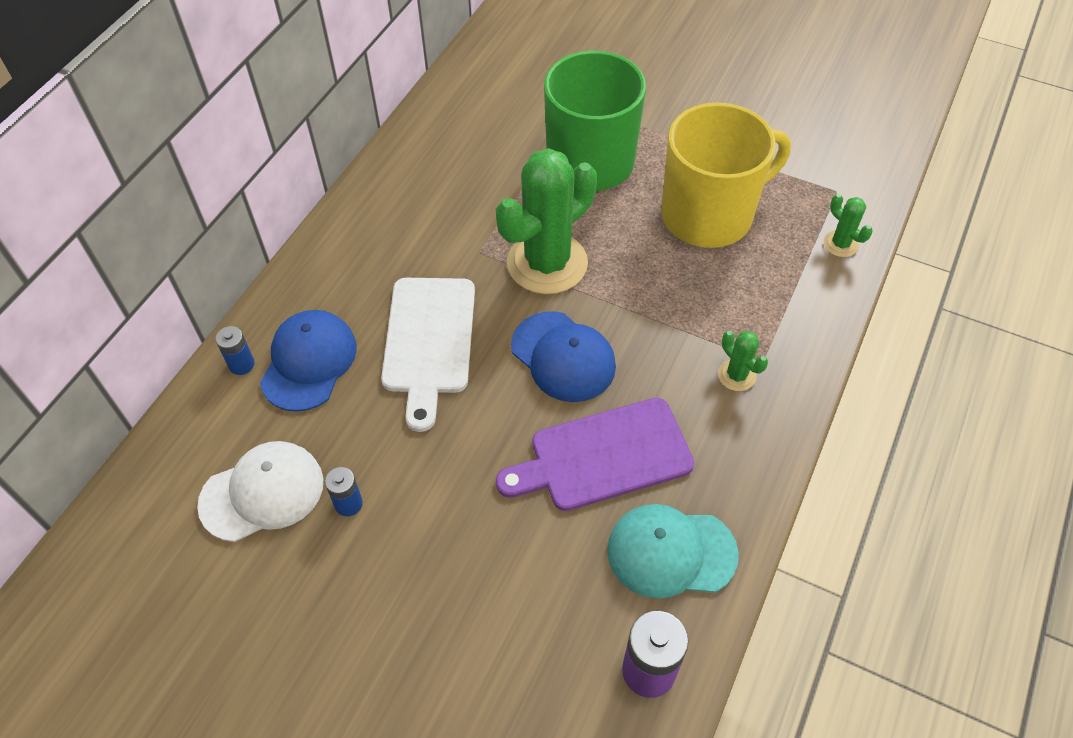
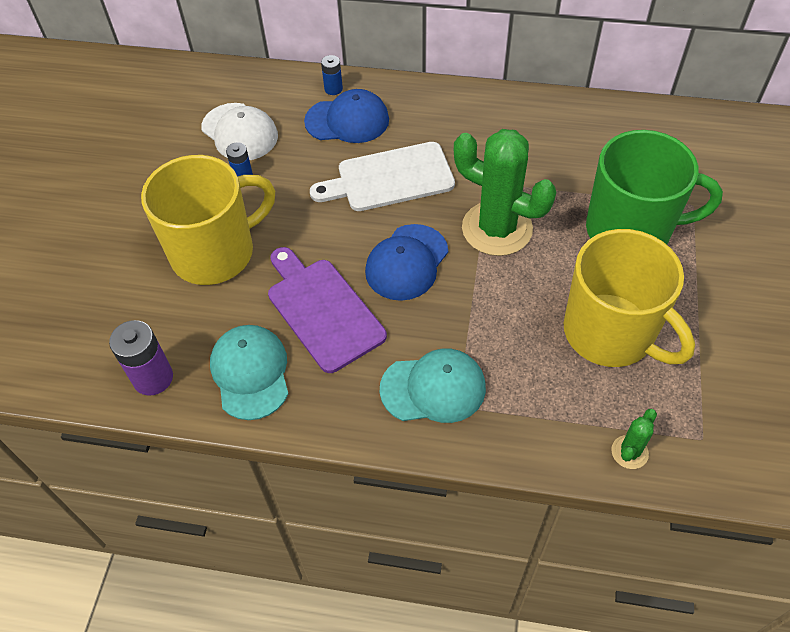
camera: 75 degrees right, 0 degrees up
(469, 561) = (215, 252): none -> yellow mug
(736, 375) = (433, 388): green cactus -> turquoise cap

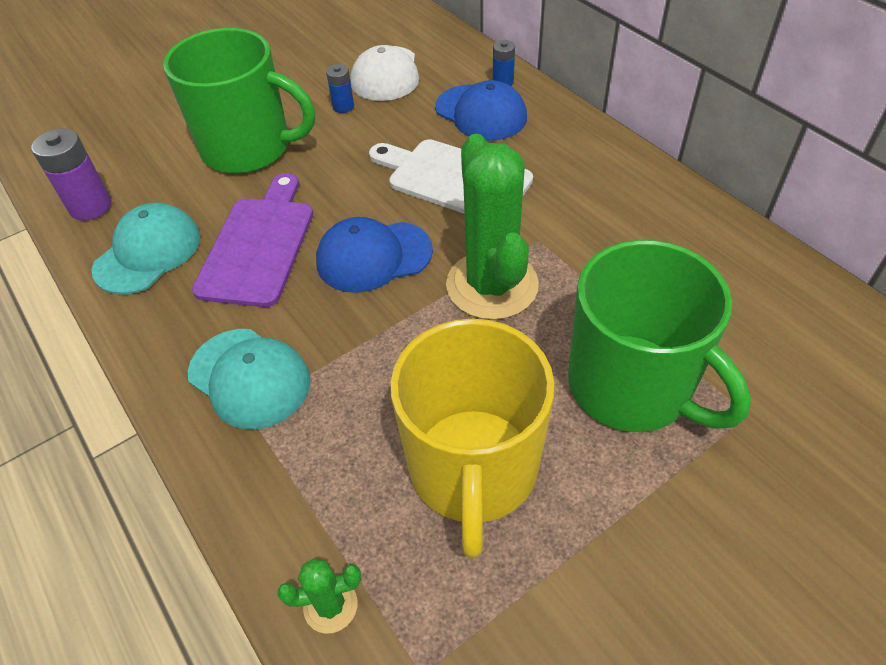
camera: 45 degrees right, 5 degrees down
(215, 252) = (249, 148): yellow mug -> green mug

